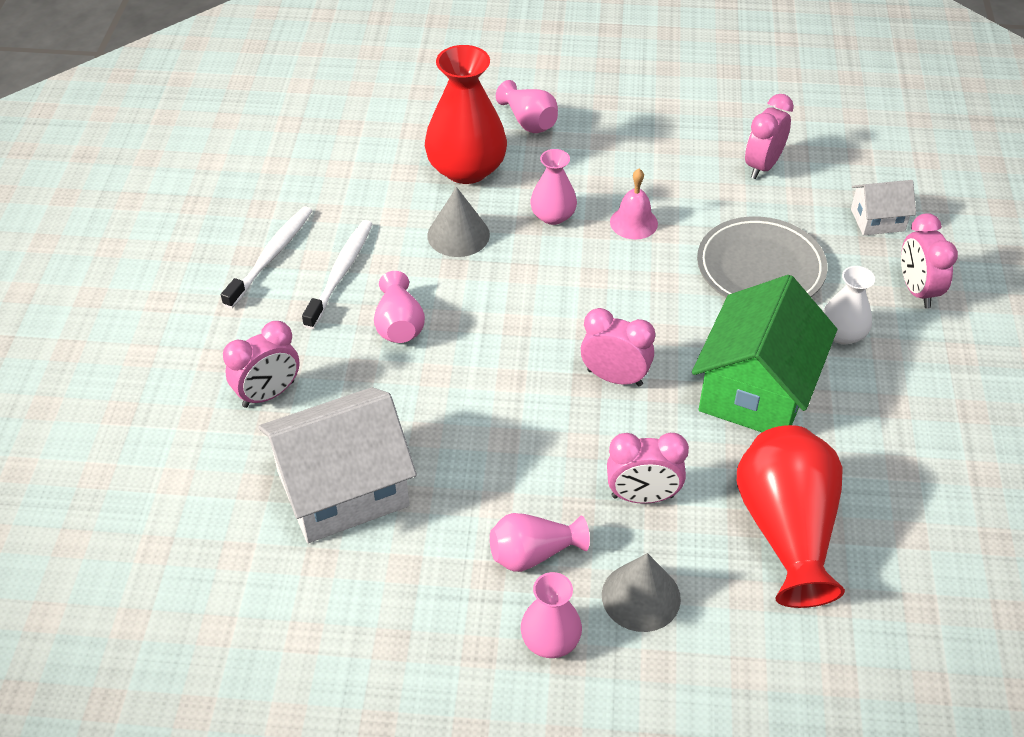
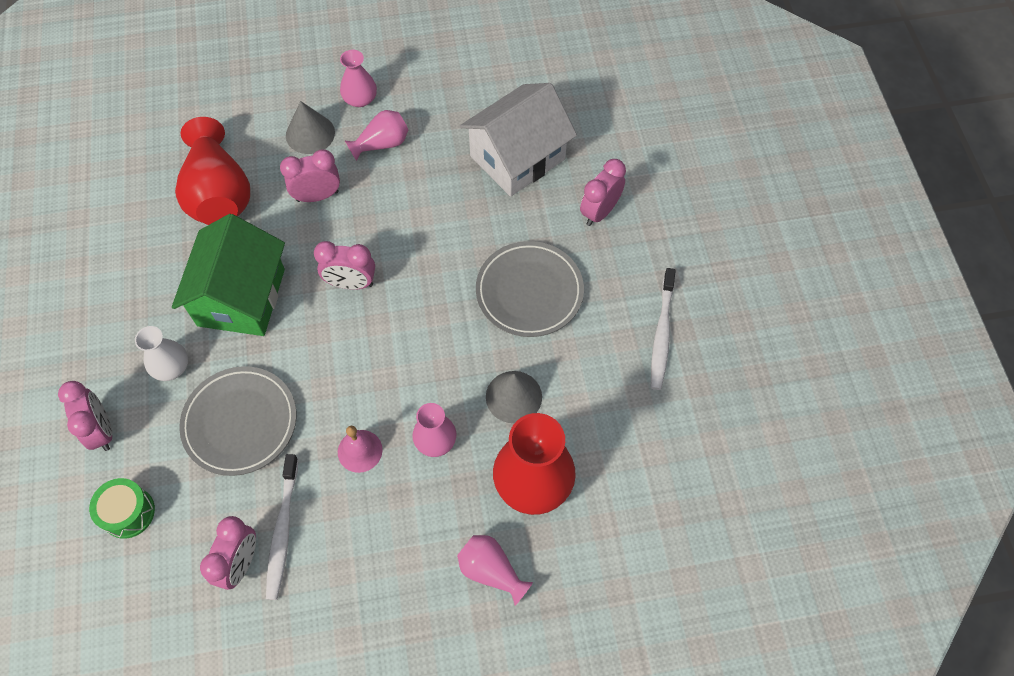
camera: 165 degrees right, 15 degrees up
(341, 273) = (596, 331): white toothbrush -> white toothbrush (282, 531)
(399, 325) = (529, 292): pink vase -> grey plate
(877, 220) = (128, 512): white house -> green drum

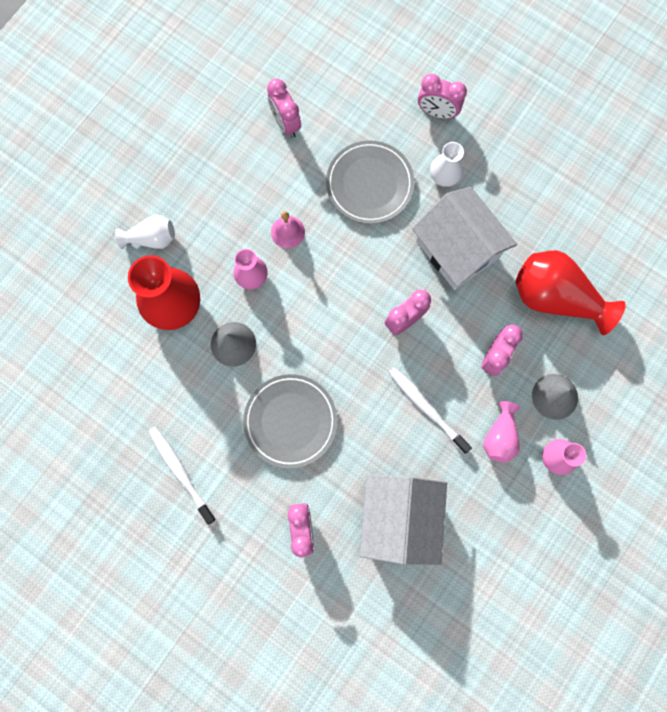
camera: 135 degrees right, 15 degrees up
(128, 512) = (371, 92): green drum -> none
(241, 297) = (457, 249): green house -> white house
(282, 531) = (282, 156): white toothbrush -> white toothbrush (426, 408)
(491, 571) = (152, 238): pink vase -> white vase

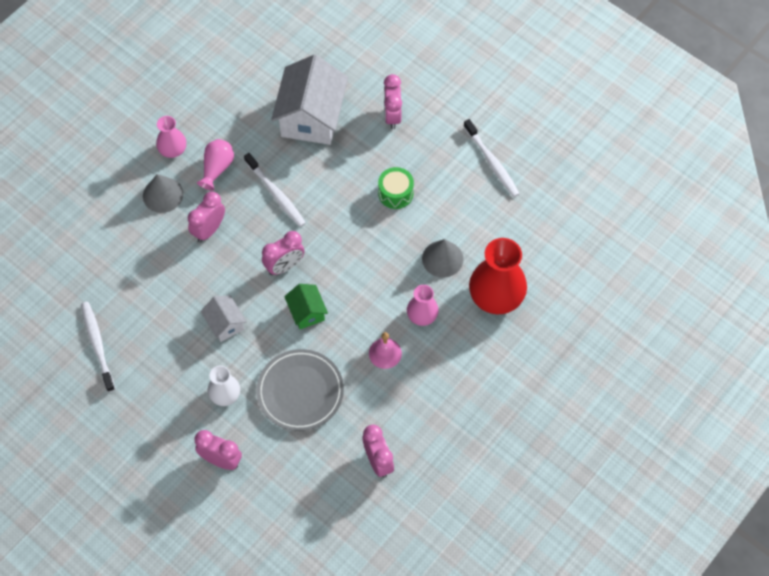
camera: 175 degrees left, 15 degrees down
(152, 238) = (516, 357): white vase -> none
(290, 421) = (395, 193): grey plate -> green drum
(373, 269) = (307, 312): none -> green house
(457, 249) = (225, 324): white house -> white house, size x0.49
(555, 298) = (143, 274): red vase -> none
(584, 216) = (97, 345): none -> white toothbrush

